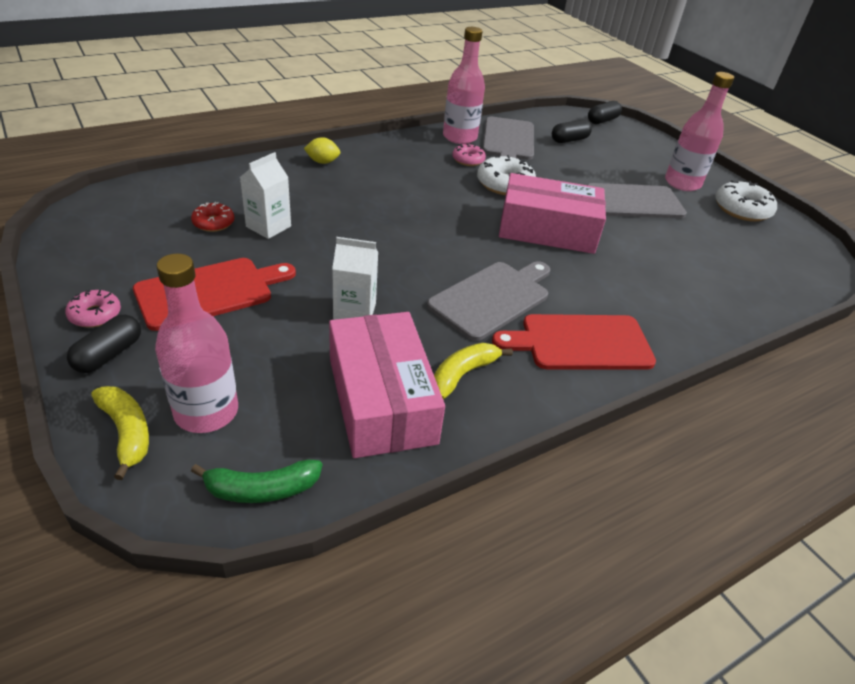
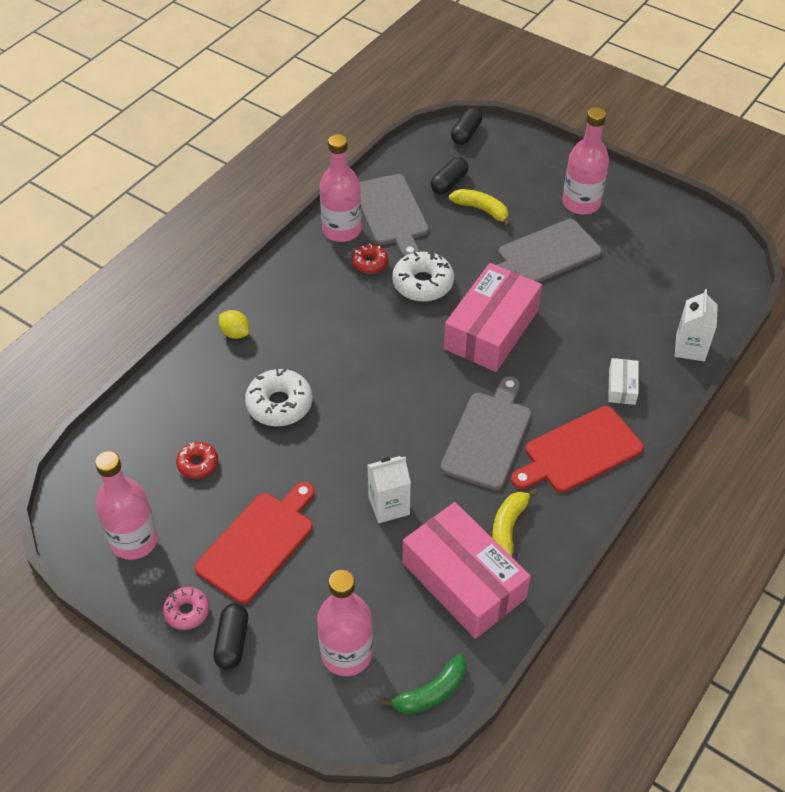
camera: 20 degrees left, 10 degrees up
(108, 250) = (134, 540): none -> pink bottle
(127, 432) = (304, 698): yellow banana -> yellow banana (481, 210)
(268, 226) = (249, 444): white carton -> white carton (690, 348)
(322, 162) = (235, 333): yellow lemon -> yellow lemon turned 60 degrees clockwise
(468, 160) = (370, 263): pink donut -> red donut
(547, 230) = (491, 329): pink box -> pink box turned 45 degrees counterclockwise
(656, 310) = (622, 387): none -> white box
(742, 209) = (646, 218): white donut -> white donut (279, 404)

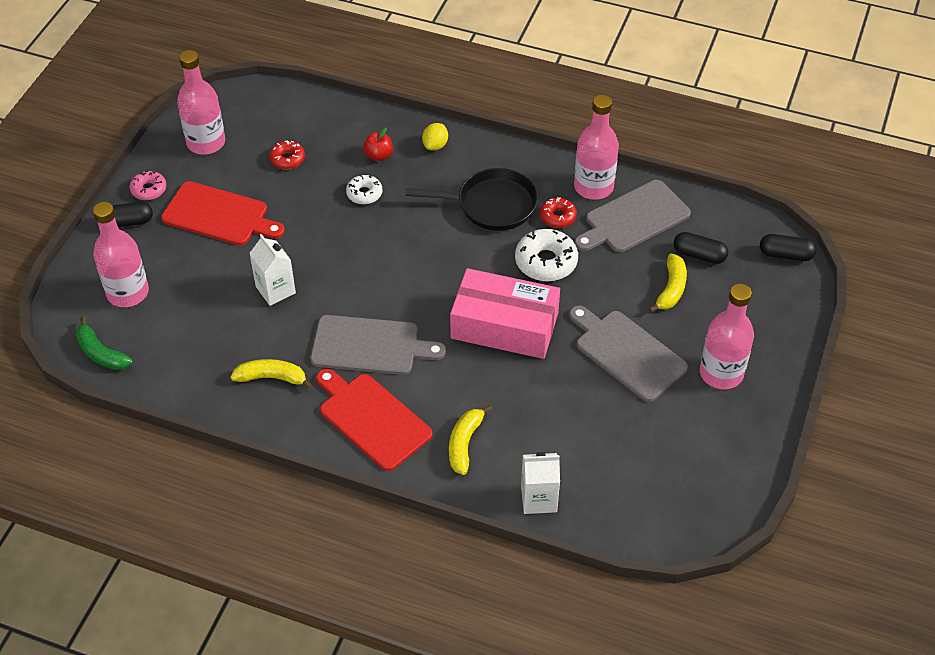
camera: 75 degrees right, 0 degrees up
(229, 382) = (378, 155): none -> red apple
(279, 404) = (364, 194): white donut -> white donut, size x0.60
(336, 307) = (491, 205): none -> black pan
(463, 580) = (210, 355): pink box -> none
(622, 387) = (464, 443): white box -> yellow banana

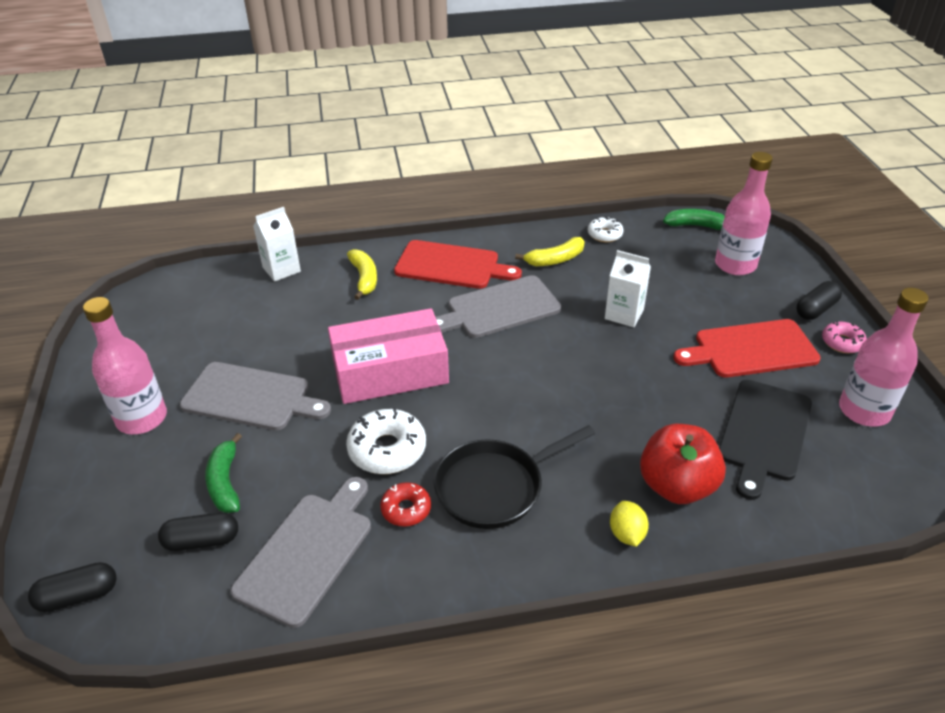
camera: 150 degrees right, 10 degrees down
(287, 159) = (764, 433): red donut -> black cutting board
(364, 194) = (643, 434): white donut -> white donut (604, 234)
(378, 155) = (676, 486): red apple -> red apple, size x1.95
(593, 187) = (384, 574): pink bottle -> none
(671, 289) = (225, 482): yellow banana -> green banana

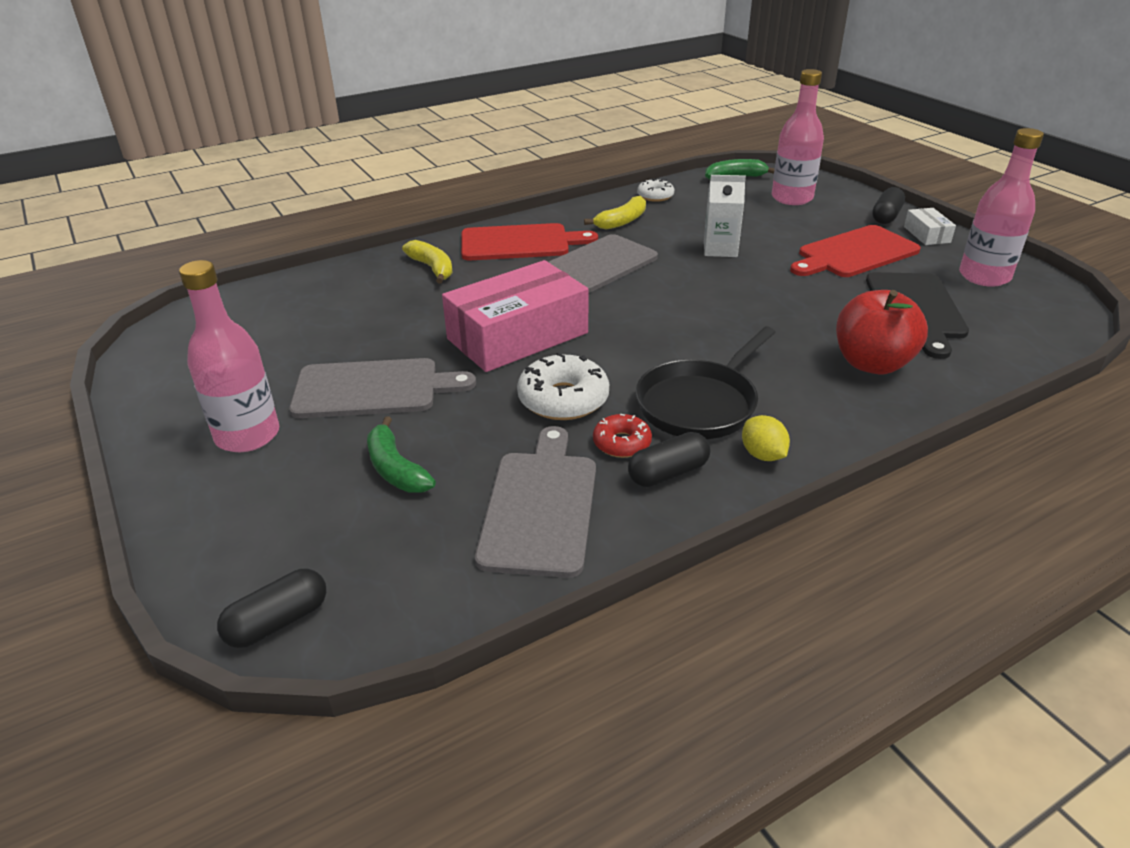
camera: 20 degrees left, 5 degrees down
(202, 541) = (405, 528): black capsule -> black capsule (668, 473)
(281, 269) = (331, 277): white carton -> none
(626, 534) = (856, 410): yellow lemon -> yellow lemon (762, 455)
(842, 342) = (926, 234): pink donut -> white box

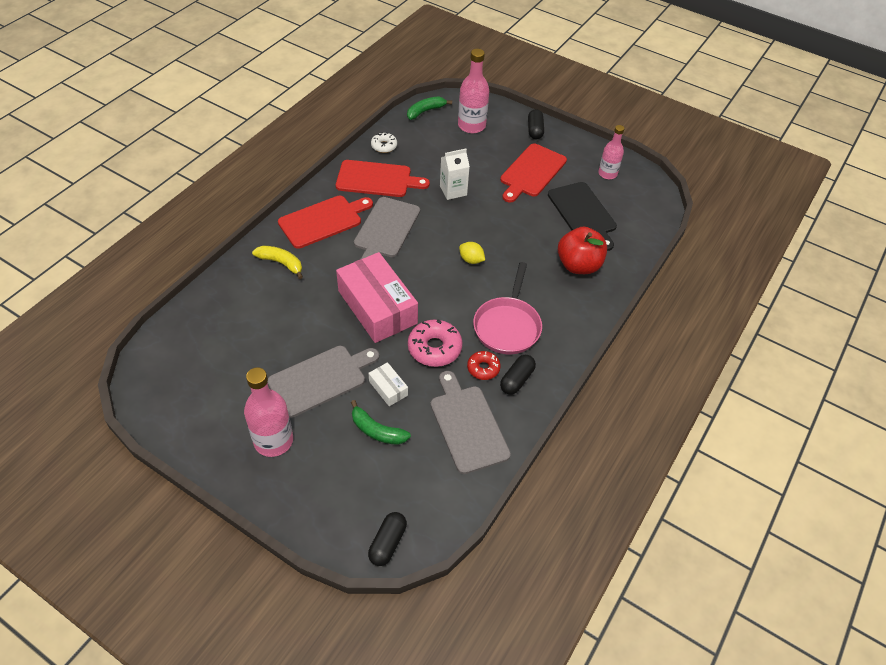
camera: 30 degrees left, 15 degrees up
(517, 336) = (377, 307): pink box -> pink box turned 60 degrees counterclockwise
(563, 399) = (434, 348): white donut -> pink donut
(622, 221) = (377, 179): yellow banana -> red cutting board
(700, 403) = (507, 325): black pan -> pink pan
(762, 455) = (555, 350): yellow lemon -> yellow lemon (471, 260)
(926, 234) = (564, 142): white box -> white box (388, 388)
(984, 276) = (607, 174): pink bottle -> pink bottle, size x0.66

